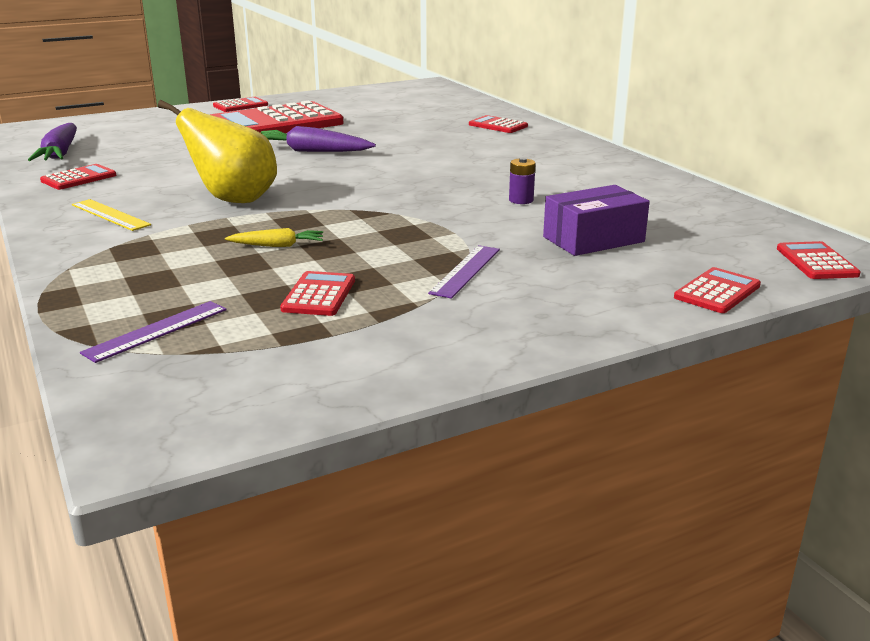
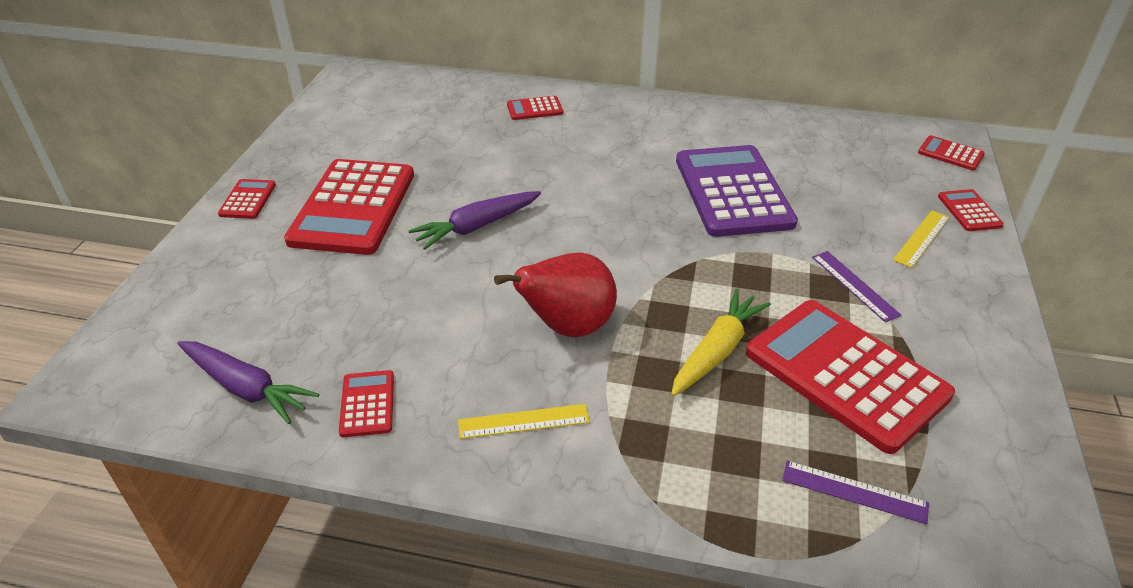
camera: 50 degrees left, 15 degrees up
(156, 331) = (854, 491): purple ruler -> purple ruler turned 60 degrees counterclockwise
(233, 199) = (567, 327): yellow pear -> red pear
(277, 245) = (717, 351): yellow carrot -> yellow carrot, size x1.77
(319, 295) = (845, 374): red calculator -> red calculator, size x2.30
(521, 200) = (732, 192): purple battery -> purple calculator
(593, 239) = (842, 205): purple box -> none
(610, 281) = (922, 238): none -> yellow ruler

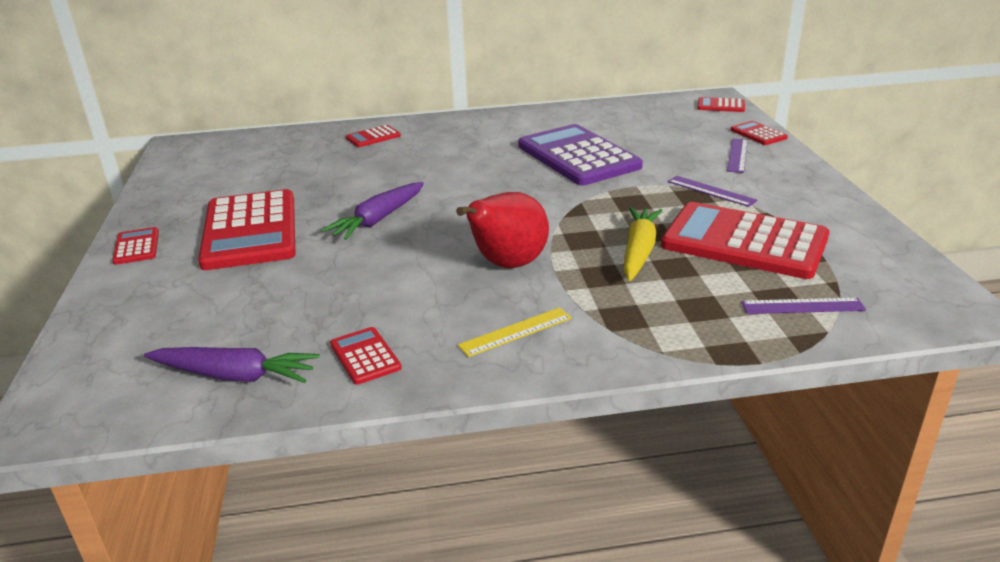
camera: 20 degrees left, 10 degrees down
(922, 238) = (737, 155): yellow ruler -> purple ruler

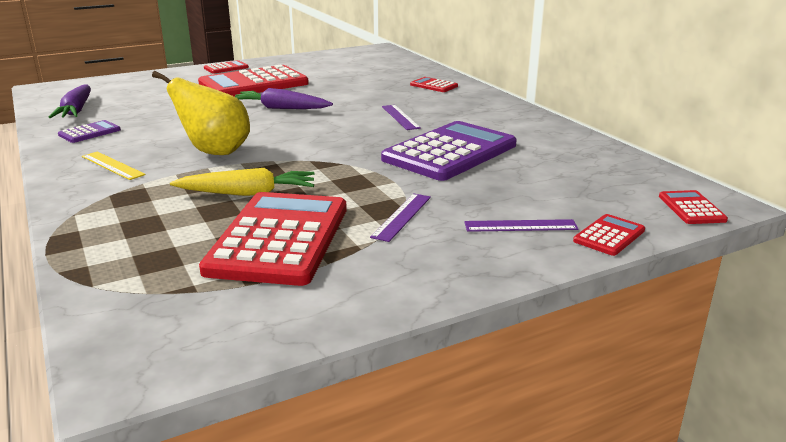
camera: 70 degrees right, 5 degrees down
(365, 356) = (89, 132): red calculator -> purple calculator
(507, 265) = (215, 152): red pear -> yellow pear
(802, 306) = (142, 272): purple ruler -> purple ruler (400, 117)

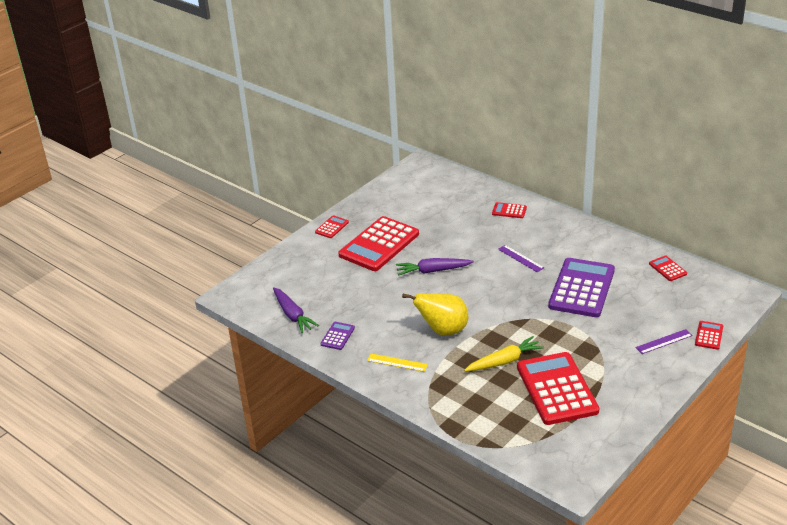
camera: 20 degrees left, 10 degrees up
(402, 216) = (601, 353): purple ruler -> none
(691, 208) = (736, 301): red calculator -> red calculator (667, 269)

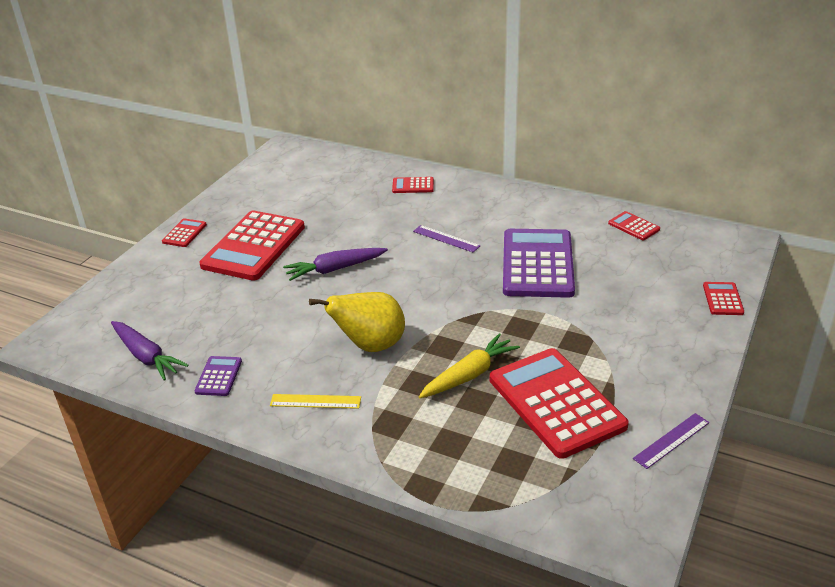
camera: 15 degrees left, 0 degrees up
(664, 341) = (670, 315): purple ruler -> purple ruler (671, 440)

